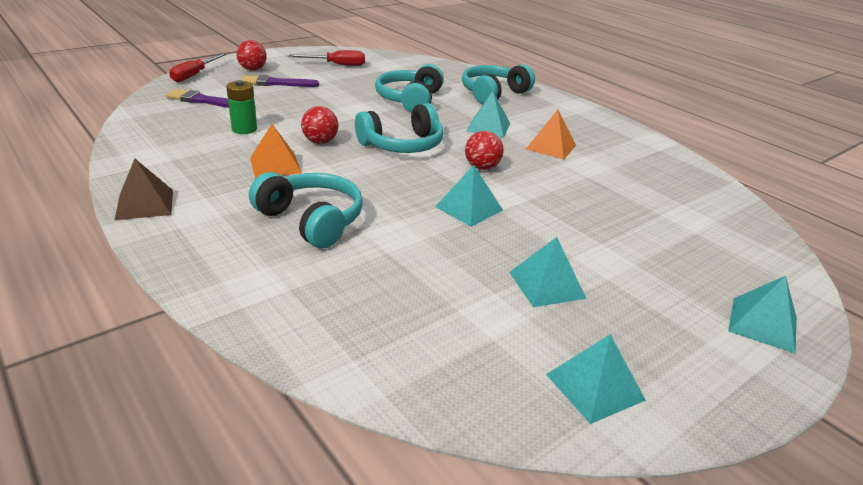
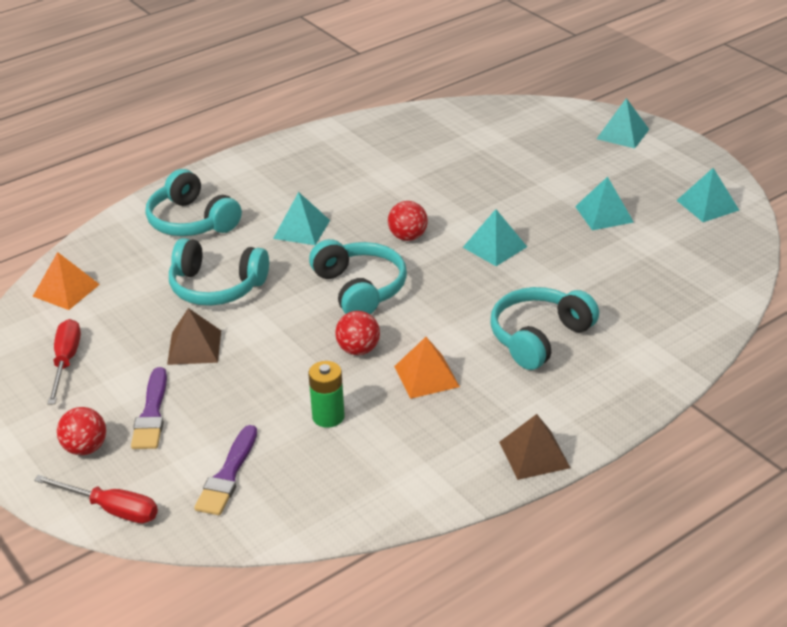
camera: 85 degrees left, 5 degrees up
(341, 93) = (194, 347): none -> brown pyramid
(551, 147) = (351, 192): orange pyramid -> orange pyramid (66, 290)

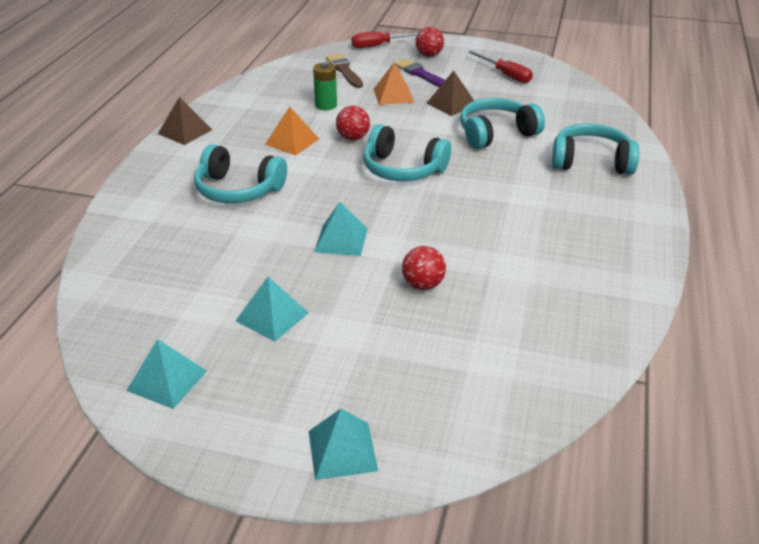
camera: 140 degrees right, 0 degrees up
(66, 290) = (577, 99): orange pyramid -> orange pyramid (393, 95)
(228, 475) = (344, 70): purple brush -> brown brush
(301, 229) = (508, 189): turquoise pyramid -> none
(408, 237) = (420, 218): red ball -> red ball (423, 285)
(539, 337) = (238, 190): turquoise headphones -> turquoise headphones turned 105 degrees clockwise

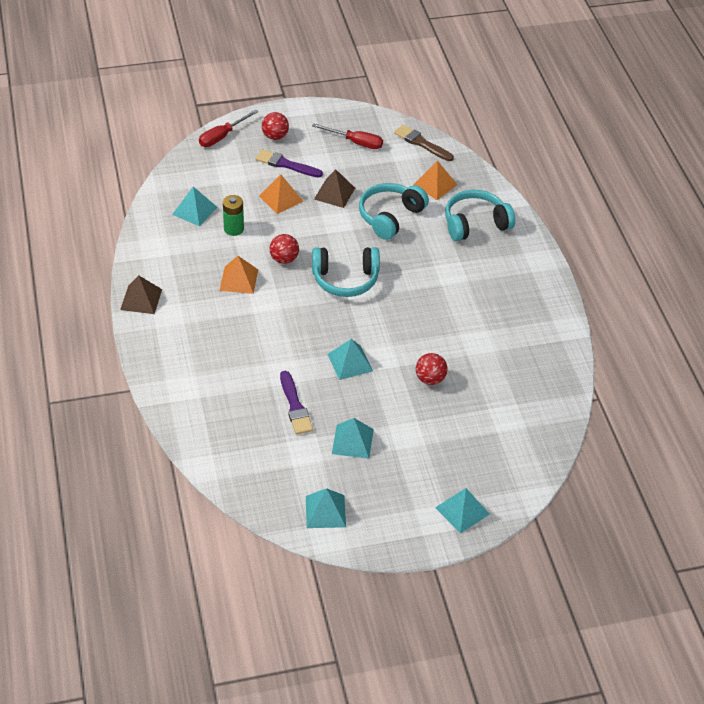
camera: 30 degrees left, 10 degrees up
(238, 190) = (238, 344): turquoise headphones -> none
(241, 261) = (295, 406): none -> purple brush
(303, 85) = (194, 210): none -> turquoise pyramid
(344, 70) = (216, 180): brown brush -> brown brush (421, 143)
(567, 121) = (435, 184): none -> orange pyramid

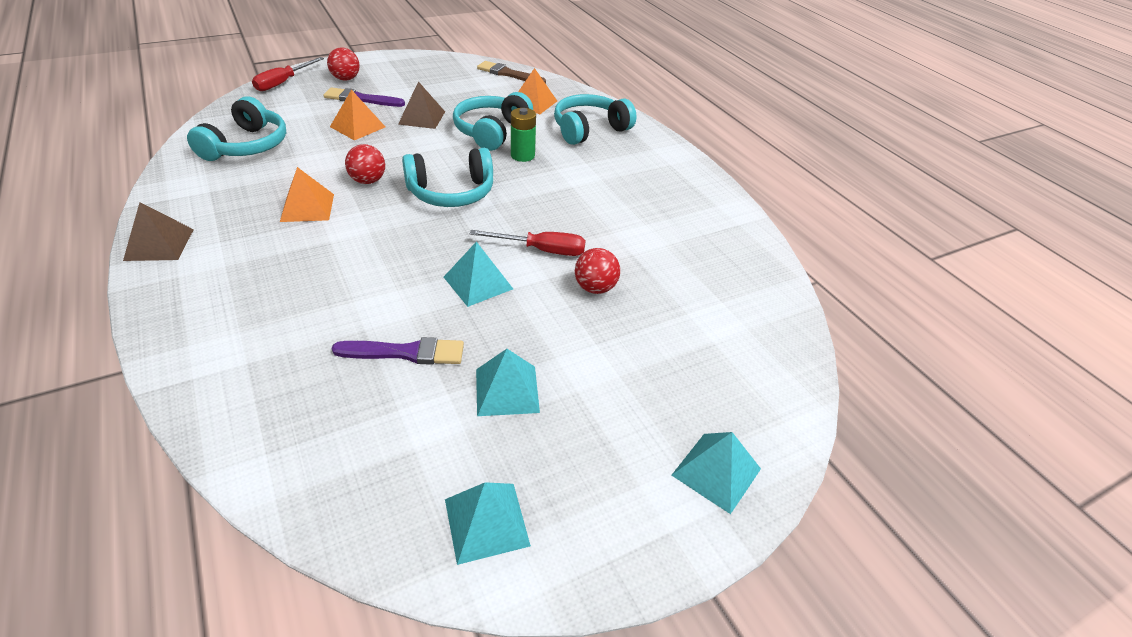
camera: 15 degrees left, 5 degrees down
(194, 210) = (247, 146): turquoise pyramid -> turquoise headphones
(234, 229) = (299, 158): green battery -> green battery (522, 155)
(295, 406) = (406, 352): purple brush -> purple brush turned 60 degrees counterclockwise
(355, 142) = (437, 78): red screwdriver -> red screwdriver (541, 250)

